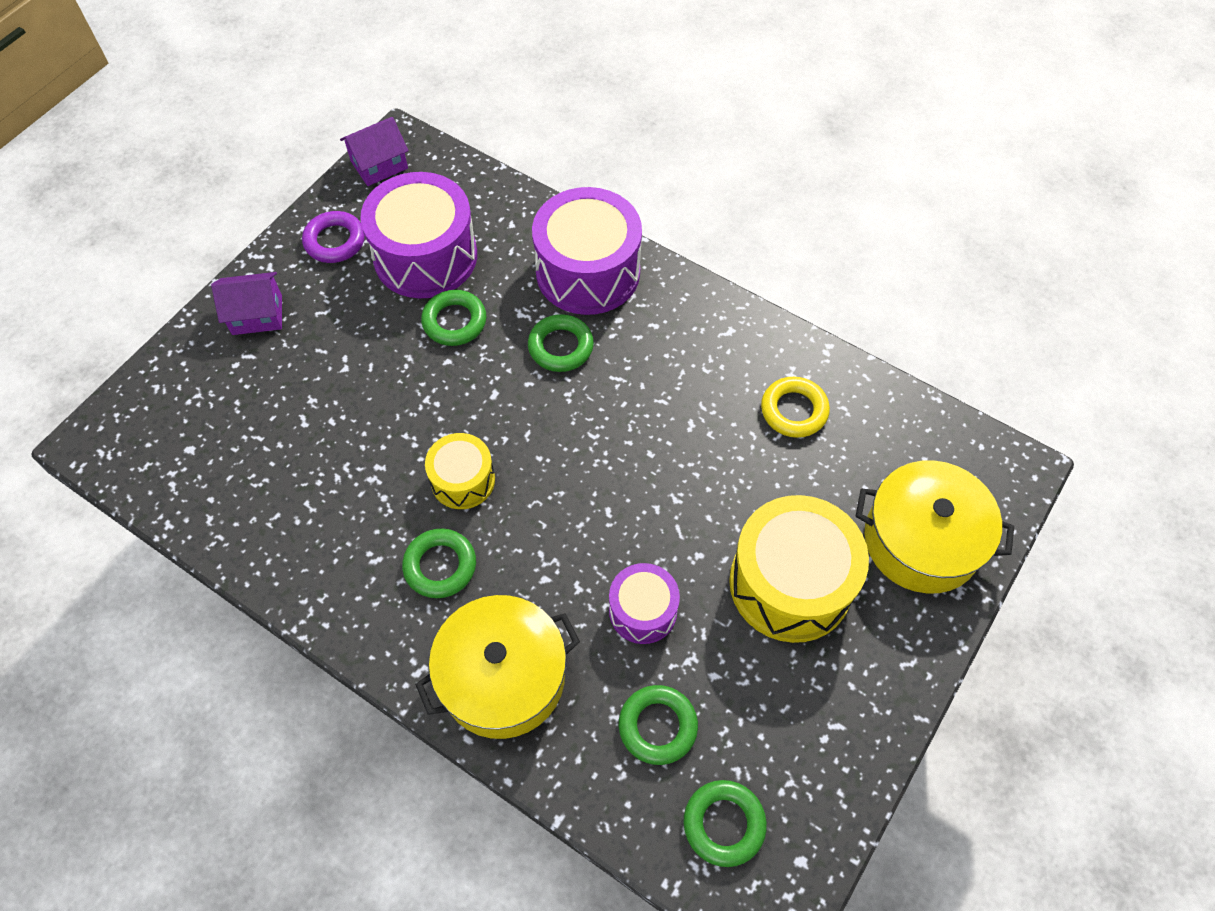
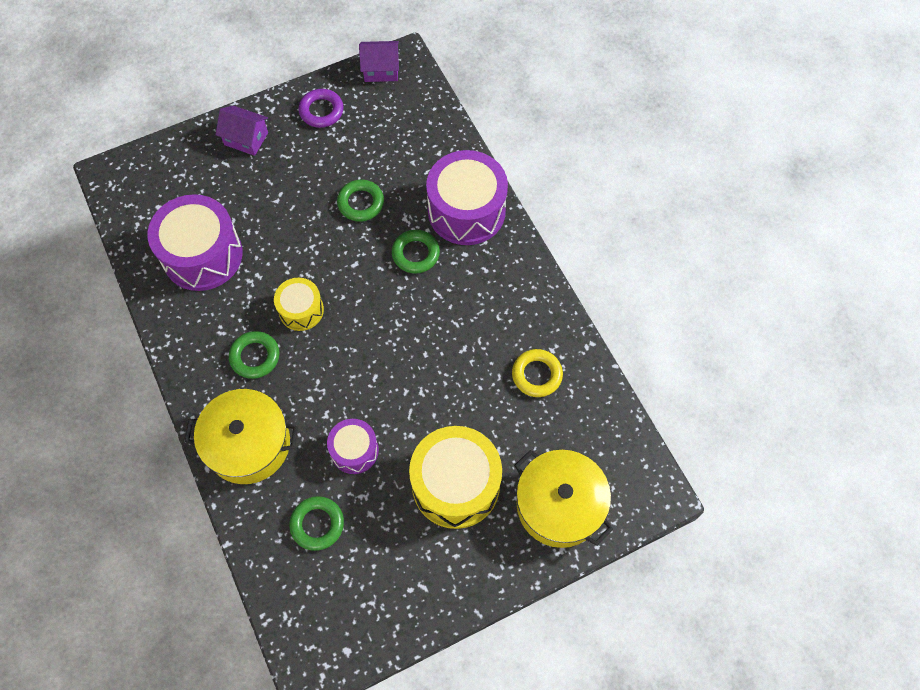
camera: 30 degrees right, 5 degrees up
(425, 256) = (370, 149): purple drum -> purple drum (202, 255)
(724, 824) = (317, 603): green ring -> none

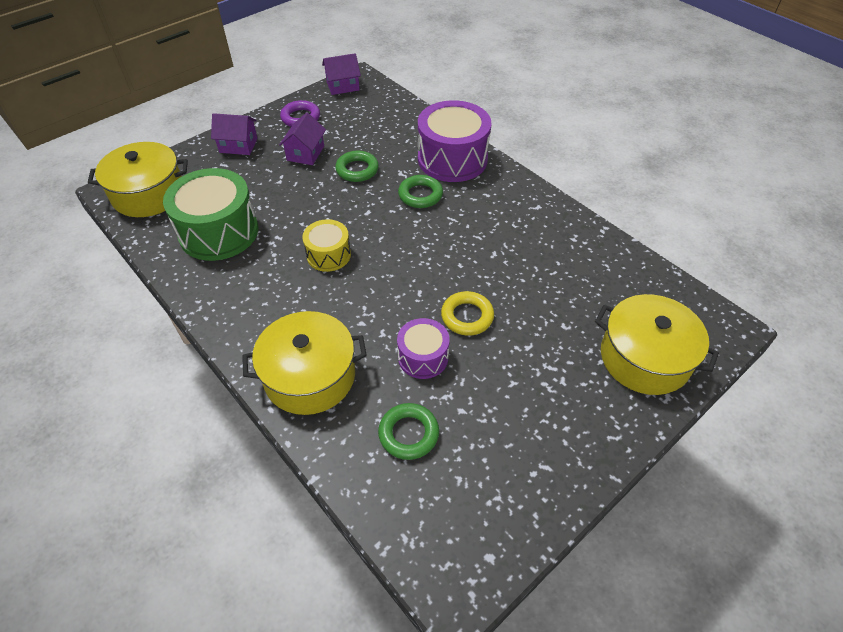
camera: 15 degrees left, 15 degrees down
(143, 187) = (148, 194): none -> yellow pot
(202, 255) = (219, 232): purple drum -> green drum
(255, 357) = (294, 300): green ring -> none
(313, 166) = (305, 153): none -> purple house
(455, 484) = (536, 364): yellow drum -> none
(536, 375) = (569, 260): yellow ring -> yellow ring (467, 316)

